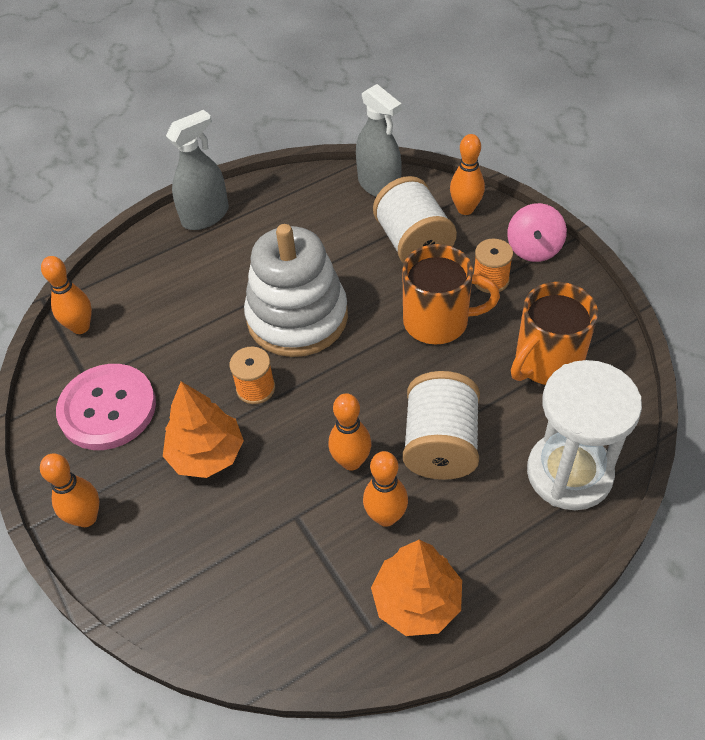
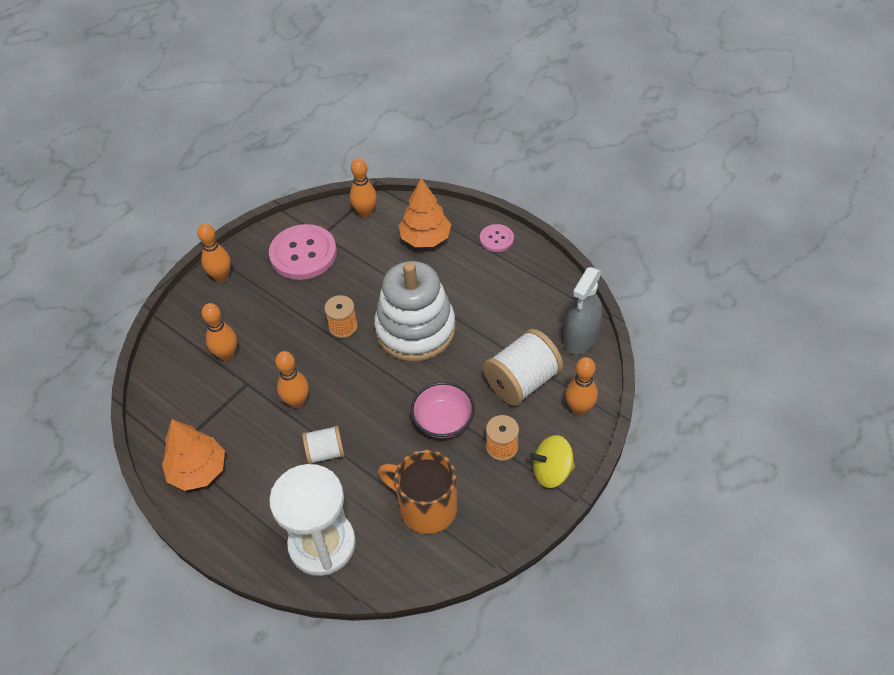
camera: 70 degrees right, 0 degrees up
(205, 216) = (496, 239): grey spray bottle -> pink button
(207, 454) = (282, 319): orange tree -> orange tree (425, 238)
(386, 517) = (257, 435): orange bowling pin -> orange bowling pin (227, 355)
(438, 321) = (443, 421): orange mug -> pink bowl
(440, 444) = (325, 452): white spool -> white spool, size x0.58
(534, 249) = (551, 471): pink spinning top -> yellow spinning top

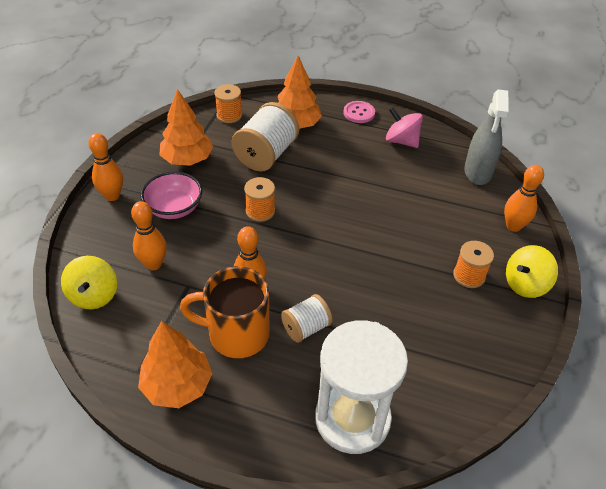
camera: 25 degrees left, 5 degrees down
(167, 371) = (94, 295): none -> yellow spinning top
(303, 254) = (187, 159): pink button -> orange tree
(365, 212) = (229, 115): orange bowling pin -> orange spool
(415, 329) = (330, 198): white stacking toy -> none
(426, 507) = (434, 350): orange mug -> orange mug (236, 334)
(443, 421) = (402, 268): pink bowl -> pink bowl (174, 208)
(522, 283) = (401, 141): none -> pink spinning top
(522, 382) = (451, 217): white spool -> white spool (266, 155)

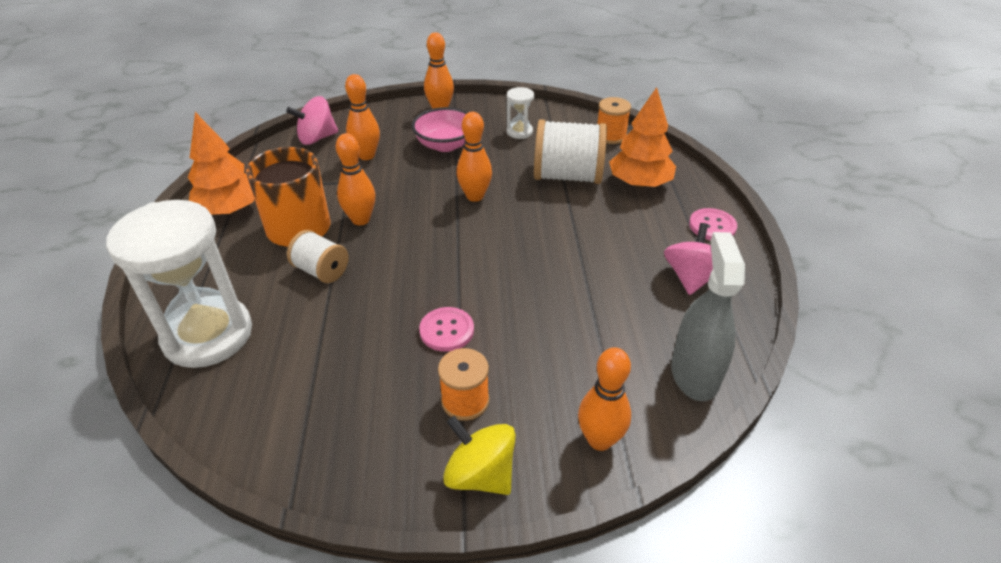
camera: 70 degrees right, 5 degrees down
(94, 295) = (317, 138): yellow spinning top -> pink spinning top
(187, 159) = (519, 132): orange tree -> white hourglass
(260, 211) = (475, 196): orange spool -> orange bowling pin
(404, 268) = (447, 330): none -> pink button
(478, 172) = (694, 374): grey spray bottle -> grey spray bottle turned 105 degrees clockwise

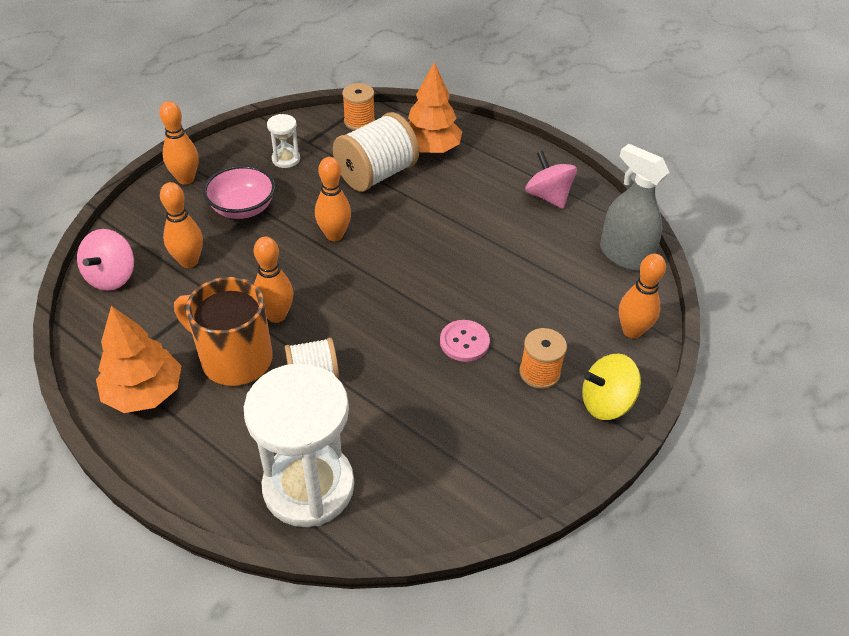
camera: 50 degrees left, 5 degrees up
(712, 226) = (514, 152): pink button -> none

